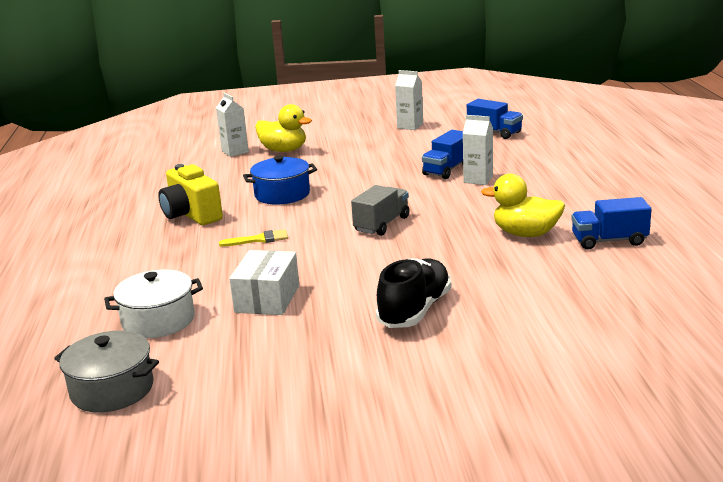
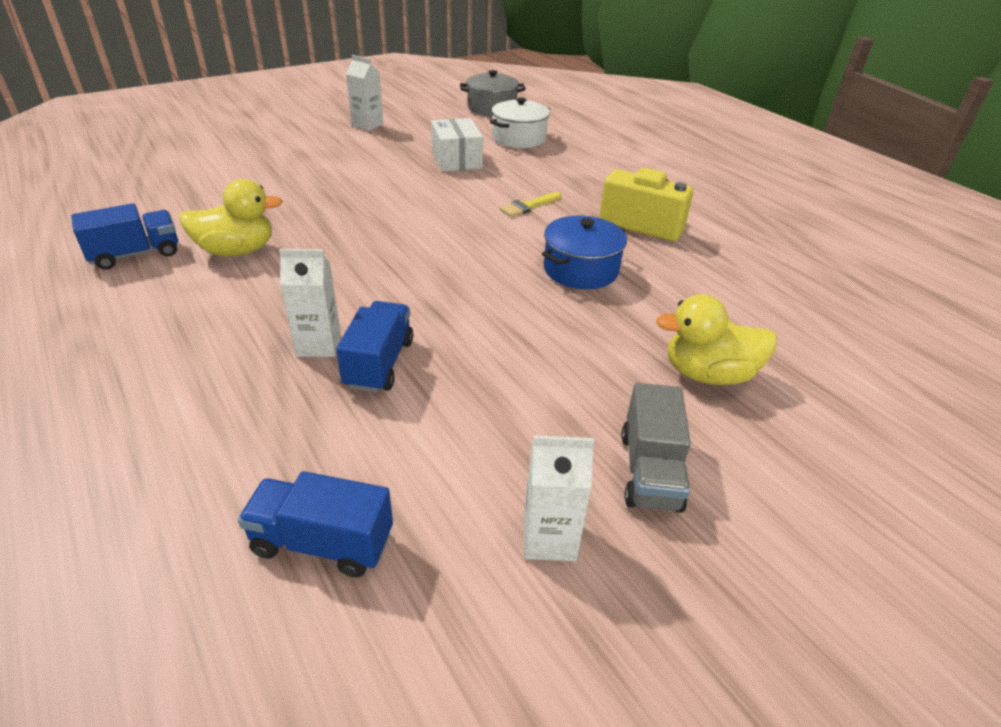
camera: 150 degrees right, 15 degrees up
(235, 152) = (782, 355): white carton -> white carton (367, 125)
(382, 224) = (413, 241): grey truck -> grey truck (650, 471)
(415, 310) = (329, 165): black shoe -> none

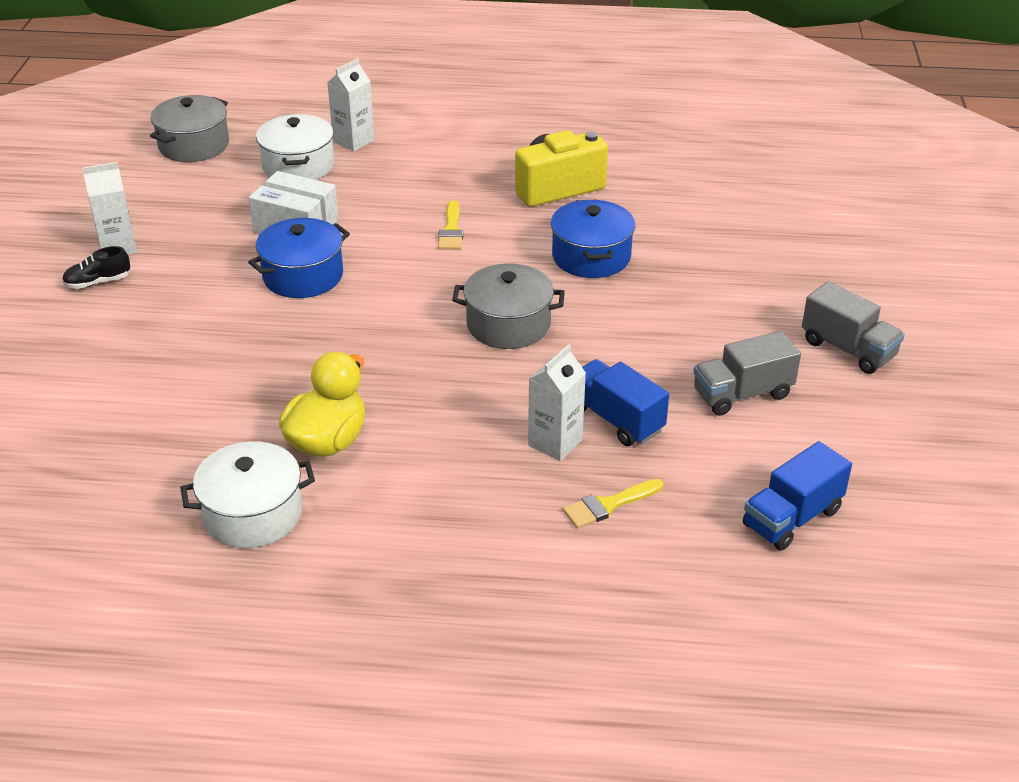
camera: 50 degrees left, 0 degrees up
(136, 254) = (253, 514): blue truck -> white pot
(254, 405) = (608, 505): none -> yellow brush
(328, 132) = (98, 282): none -> black shoe
(408, 179) = (303, 276): none -> blue pot
(447, 267) = (508, 324): none -> grey pot
(492, 424) = (742, 394): none -> grey truck
(549, 538) = (868, 419): white carton -> white carton (353, 141)
(708, 374) = (780, 272): yellow duck -> none

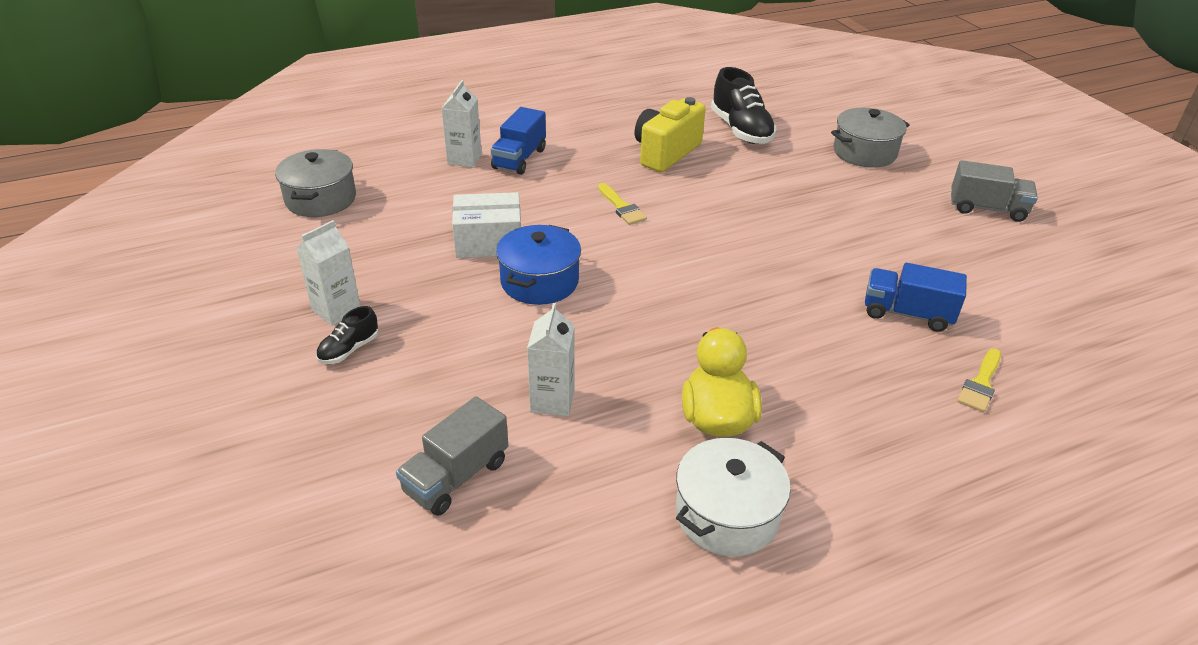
camera: 30 degrees left, 0 degrees up
(298, 166) = (437, 191): white pot -> none
(508, 324) = (748, 267): grey pot -> grey pot (864, 152)
(555, 443) = (888, 349): white carton -> white carton (552, 400)
(591, 256) = (748, 196): blue pot -> none
(667, 185) = (741, 130): none -> black shoe
(742, 394) = (963, 263): grey truck -> grey truck (456, 476)
(792, 518) = (1101, 342): blue truck -> blue truck (519, 159)

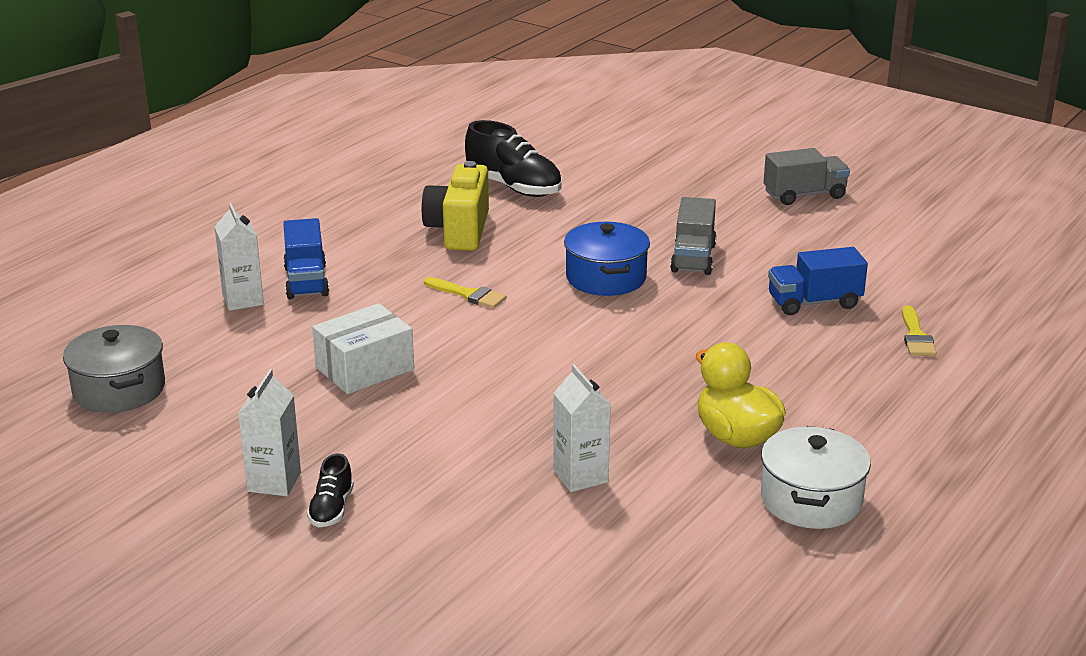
camera: 30 degrees left, 10 degrees down
(456, 476) = (559, 563): grey truck -> grey truck (693, 258)
(539, 281) = (458, 386): blue pot -> blue pot (606, 278)
(864, 152) = (653, 175): grey pot -> none

